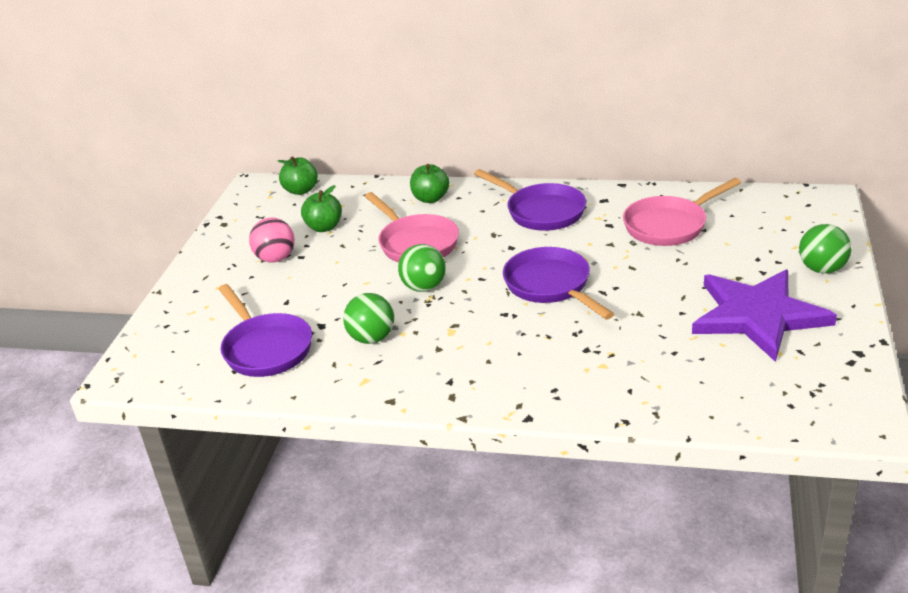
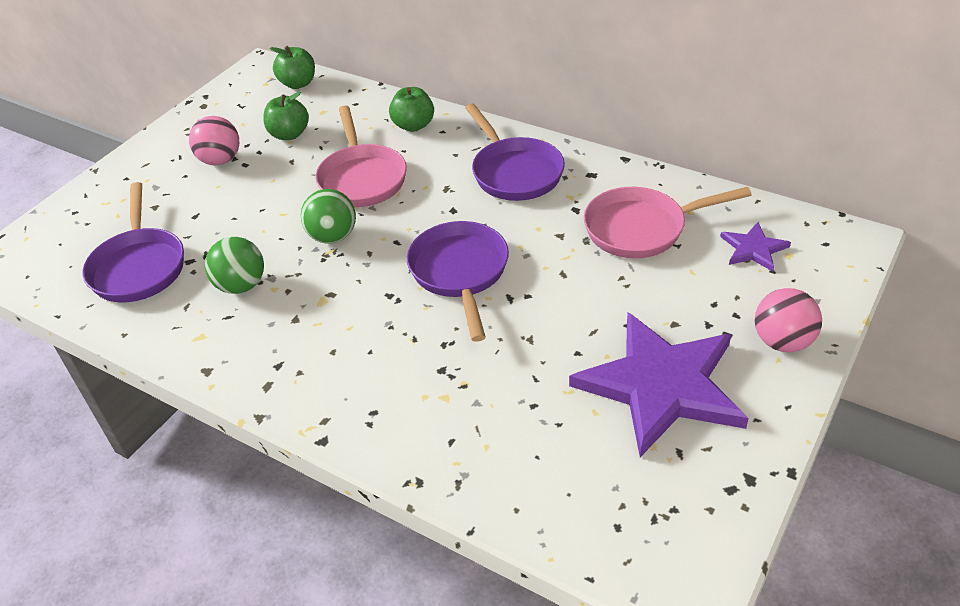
camera: 20 degrees right, 10 degrees up
(760, 219) = (753, 249): none -> purple star
(822, 269) = (782, 341): green ball -> pink ball

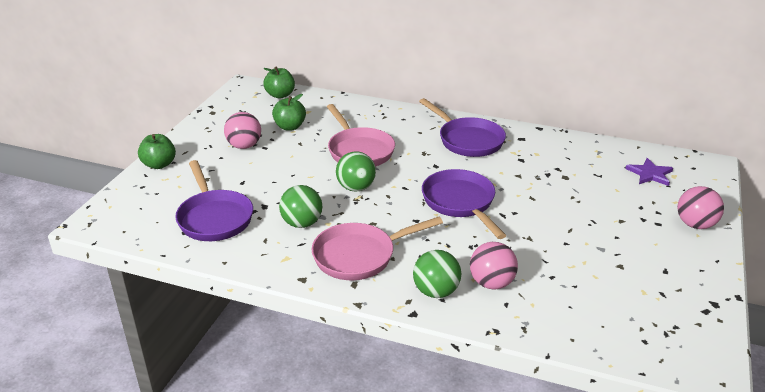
camera: 15 degrees left, 10 degrees down
(366, 410) = (436, 291): none -> green ball
(413, 125) = (380, 116): green apple -> green apple (159, 164)
(445, 406) = (491, 283): none -> pink ball
(641, 228) = (571, 167): pink pan -> pink pan (359, 256)
(661, 385) = (631, 256): purple star -> none

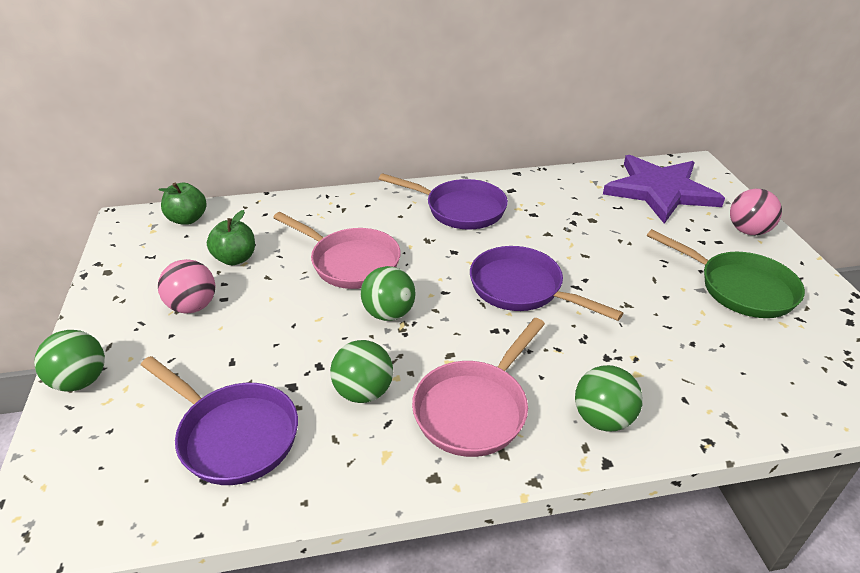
camera: 30 degrees left, 5 degrees up
(159, 164) = (81, 381): green apple -> green ball
(491, 283) = (646, 379): pink ball -> none
(635, 258) = (740, 288): none -> green pan
(650, 174) = (660, 191): purple star -> purple star, size x2.24

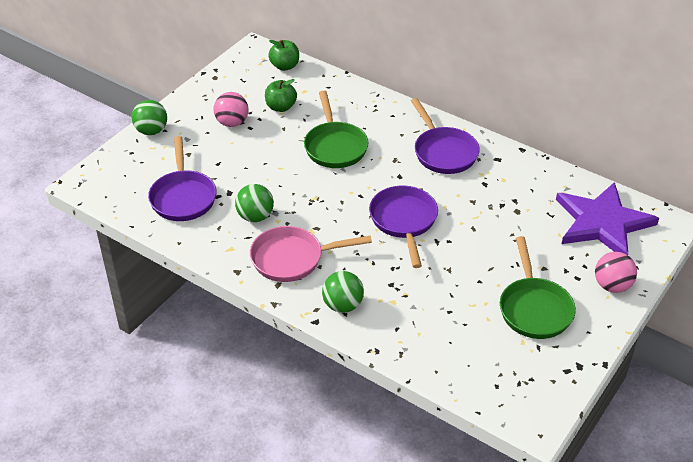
camera: 45 degrees right, 5 degrees up
(350, 262) = (335, 146): pink pan -> green pan
(389, 313) = (316, 188): green ball -> none

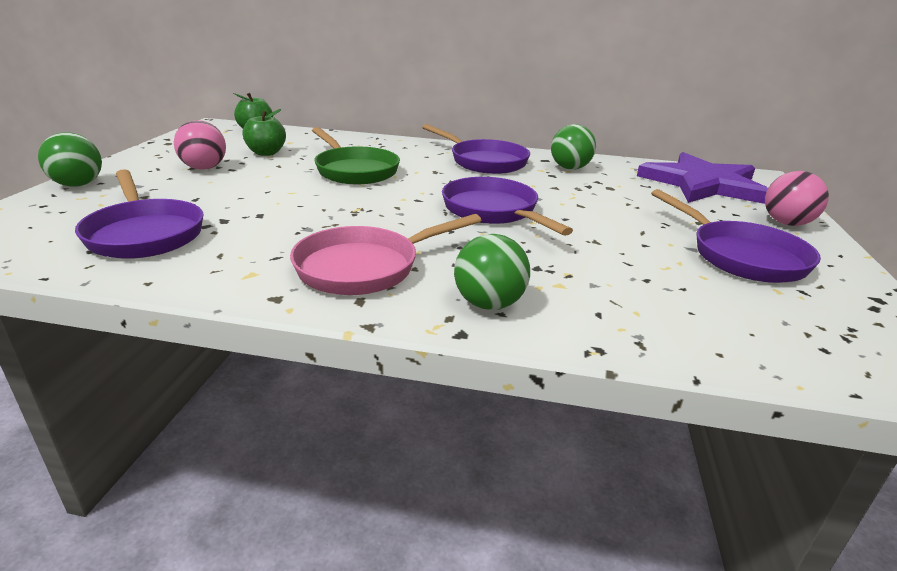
camera: 25 degrees left, 15 degrees down
(255, 216) = (278, 236): green ball -> green ball (570, 168)
(534, 308) = (741, 256): green pan -> purple pan

